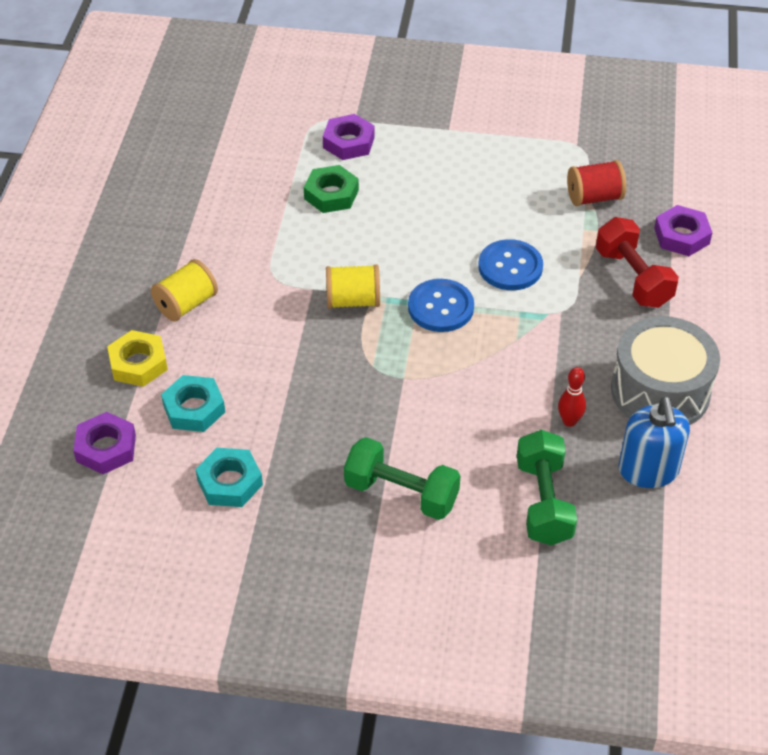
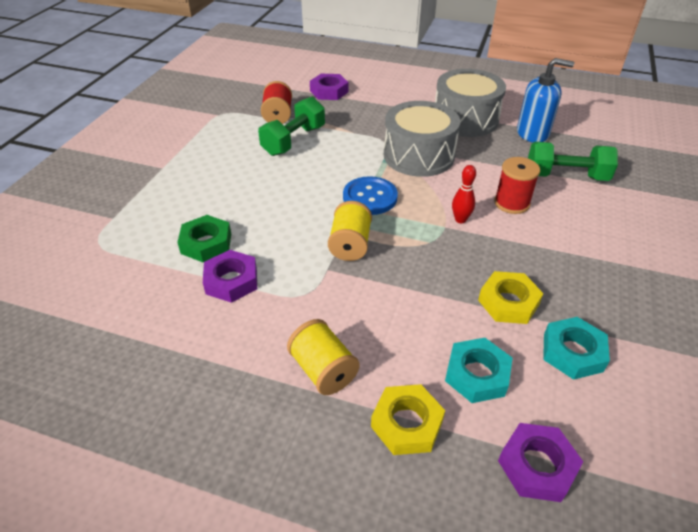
camera: 80 degrees left, 5 degrees down
(290, 433) = (508, 302): none -> yellow nut
(348, 142) = (141, 225): purple nut -> purple nut (231, 281)
(401, 493) = (568, 242): green dumbbell -> green dumbbell (294, 141)
(465, 441) = (511, 203): none -> red spool
(510, 267) = (335, 159): blue button -> none
(545, 345) = (418, 155): none -> grey drum
(569, 421) = (491, 156): red bowling pin -> red bowling pin (460, 220)
(633, 278) = (362, 113): red dumbbell -> none

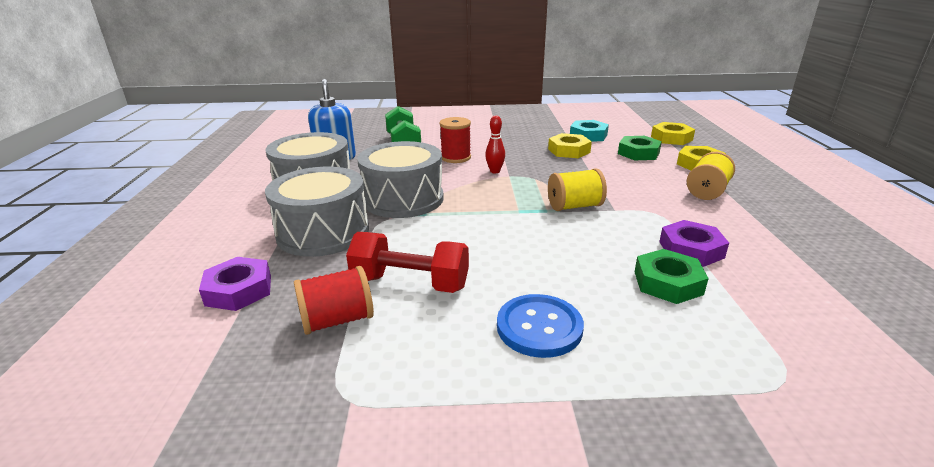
camera: 110 degrees left, 15 degrees down
(294, 141) = (410, 283): green dumbbell -> red dumbbell
(370, 197) = (497, 210): blue button -> blue button (539, 327)
(381, 118) = (323, 232): none -> grey drum
(477, 375) = (638, 153): turquoise nut -> green nut
(537, 466) = (671, 138): purple nut -> yellow nut

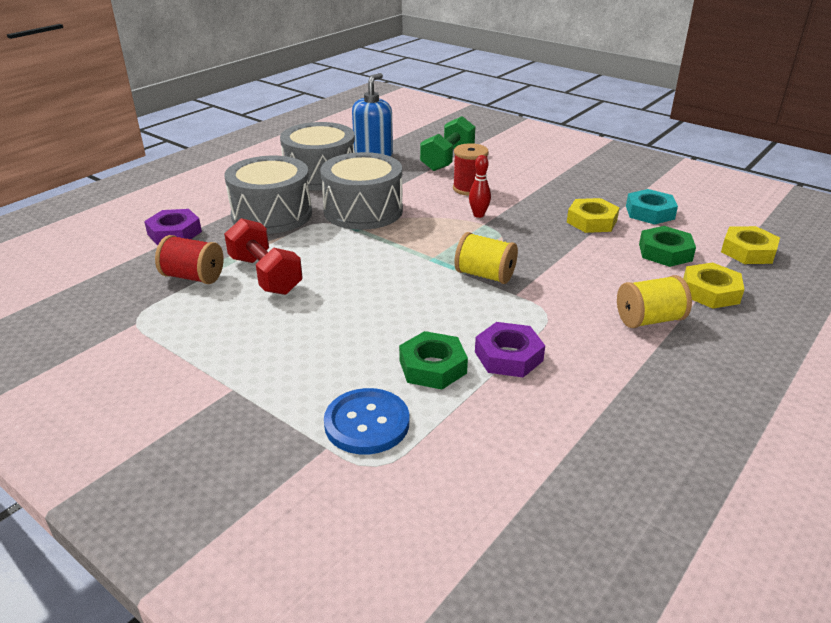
camera: 40 degrees right, 5 degrees up
(539, 327) = (289, 343): blue button -> blue button (367, 423)

